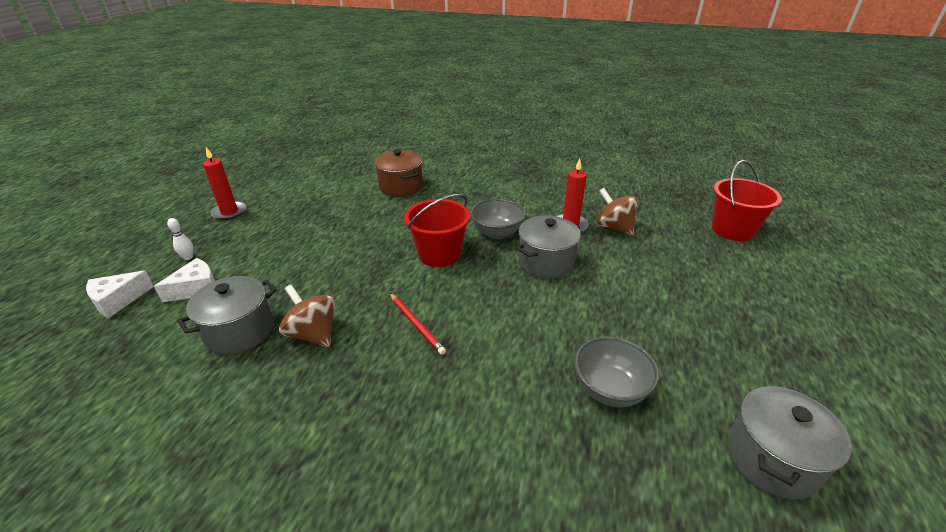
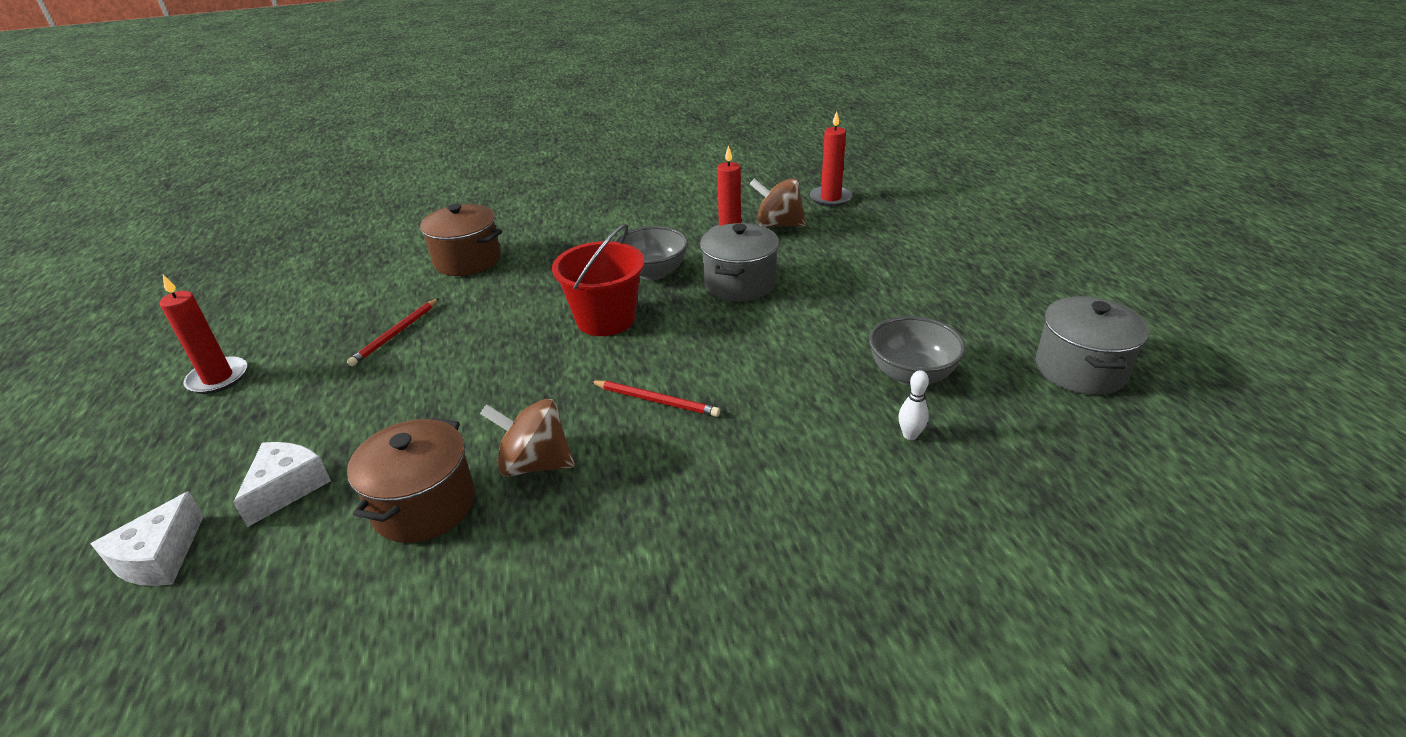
camera: 30 degrees left, 0 degrees up
(188, 257) = (219, 458): white bowling pin -> white bowling pin (910, 435)
(240, 331) = (424, 505): grey pot -> brown pot
(325, 219) = (396, 334): none -> red pencil
(672, 220) = (830, 198): none -> red candle
(732, 230) = (894, 190): red bucket -> none

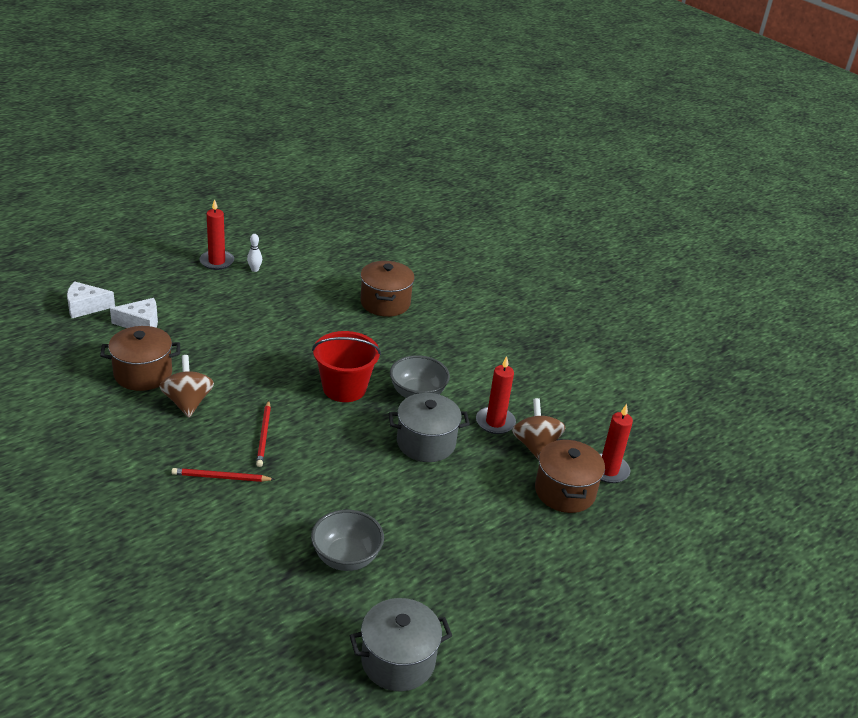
camera: 60 degrees right, 0 degrees up
(396, 334) = (285, 306): red pencil -> red pencil (221, 477)
(851, 224) = (564, 492): none -> brown pot
(910, 435) = (274, 564): white bowling pin -> white bowling pin (254, 269)

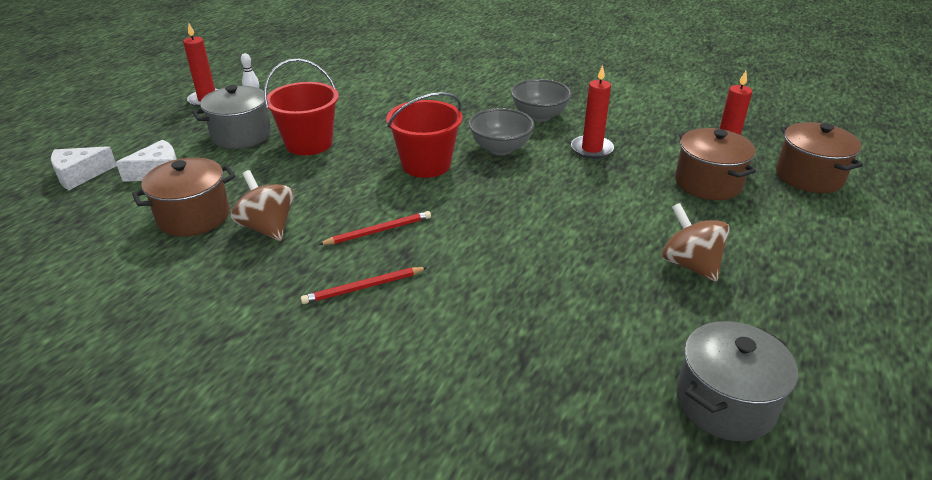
camera: 20 degrees left, 0 degrees up
(264, 435) = (378, 231): red pencil -> red pencil turned 90 degrees counterclockwise
(267, 334) = (309, 143): none -> red bucket
(346, 557) = (569, 317): grey bowl -> grey bowl (539, 116)
(385, 303) = (404, 89): brown pot -> brown pot (809, 176)
(426, 443) = (547, 185): grey pot -> grey pot (241, 135)
(535, 446) = (645, 156): brown spinning top -> brown spinning top (690, 265)

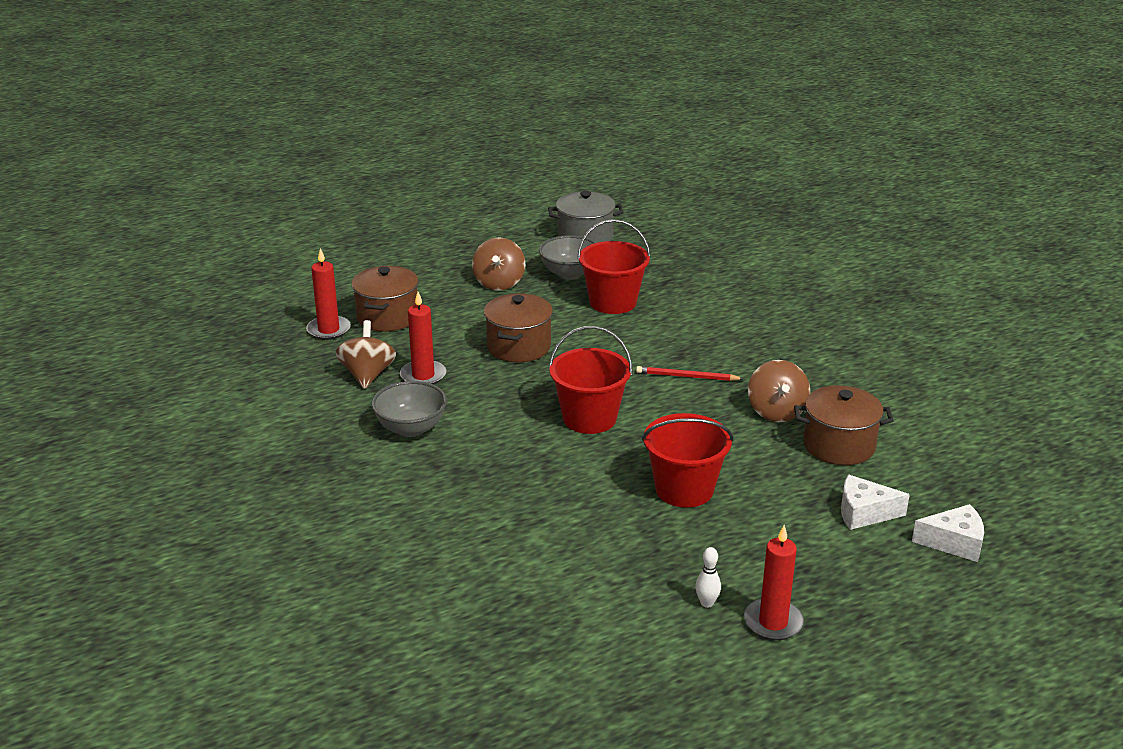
camera: 145 degrees left, 5 degrees down
(241, 135) = (754, 533): grey pot -> none
(363, 287) = (729, 345): red pencil -> none
(500, 148) = (501, 408): grey bowl -> grey bowl (569, 274)
(544, 293) = (613, 302): none -> red bucket
(629, 135) = (367, 375): none -> brown spinning top
(809, 176) = (306, 294): brown pot -> brown pot (519, 347)

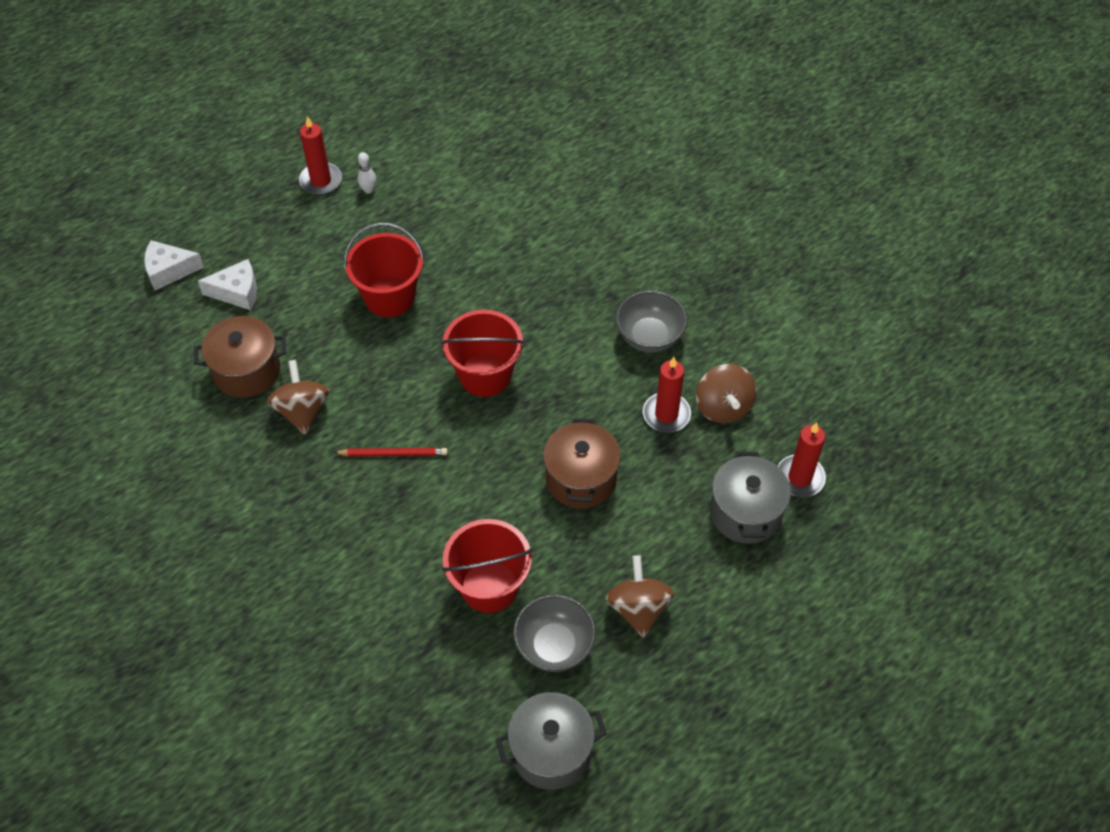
camera: 170 degrees right, 25 degrees up
(387, 317) = (745, 513): brown pot -> grey pot

